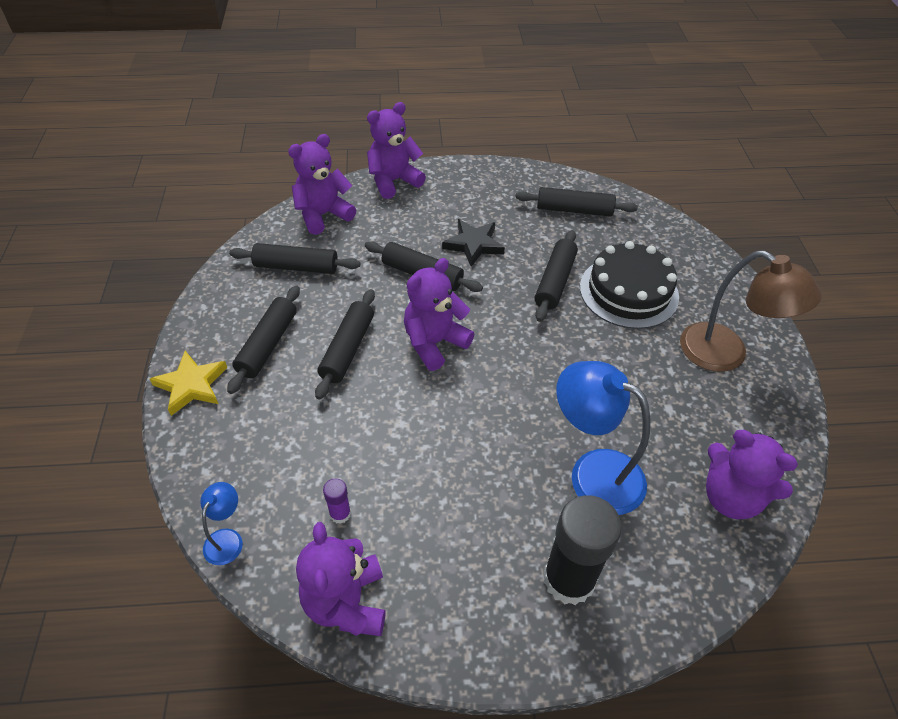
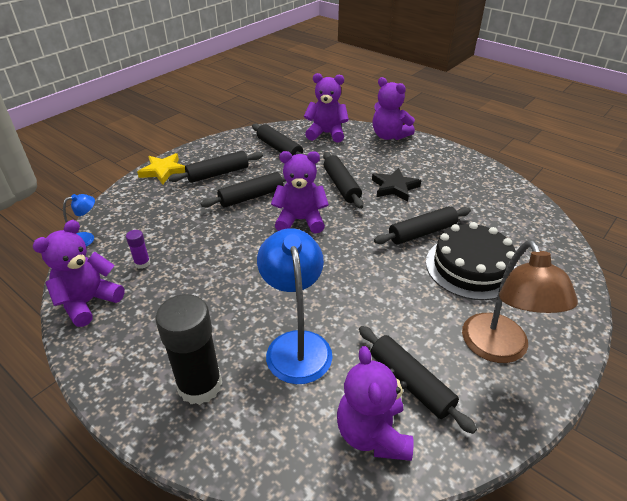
camera: 45 degrees right, 10 degrees down
(393, 181) = (389, 136): purple teddy bear -> purple teddy bear turned 150 degrees counterclockwise
(574, 210) = (494, 203): black rolling pin -> black rolling pin (410, 383)

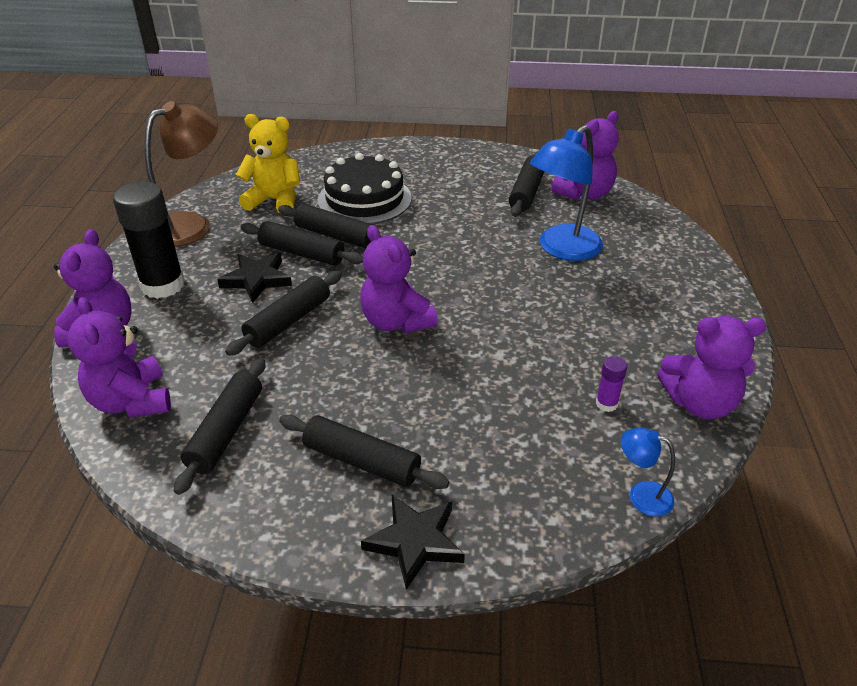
camera: 125 degrees left, 0 degrees up
(163, 171) = (415, 542): yellow star -> black star
(200, 385) = (660, 276): black glue stick -> black glue stick (163, 285)
(251, 197) = (388, 388): black rolling pin -> black rolling pin (302, 253)
(498, 223) = (275, 200): none -> yellow teddy bear
(500, 349) = (450, 169): brown lamp -> brown lamp (191, 225)

